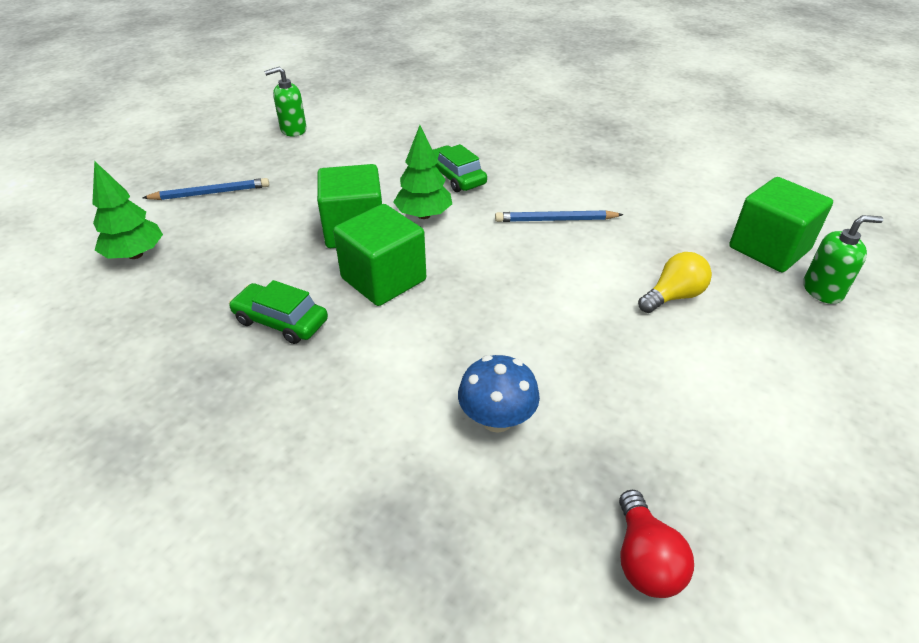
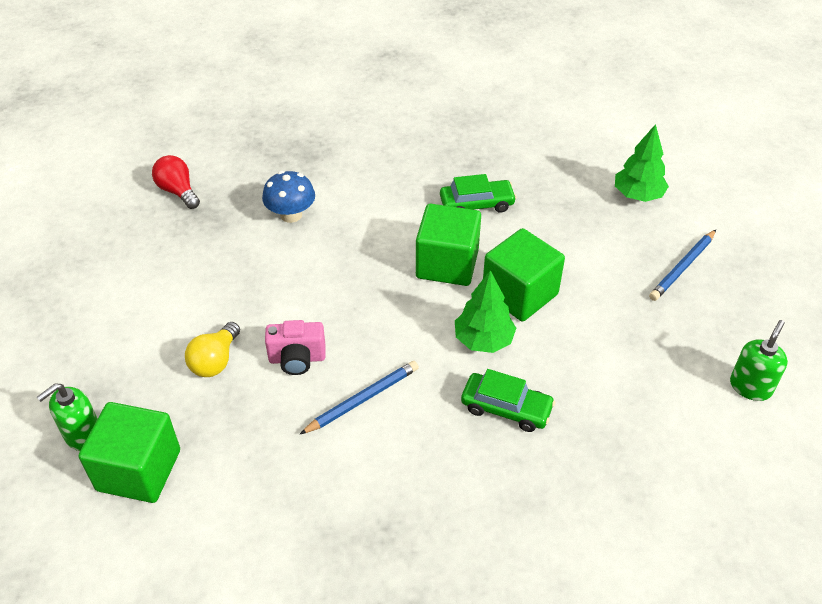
camera: 145 degrees right, 5 degrees up
(592, 266) = (297, 359): none -> pink camera

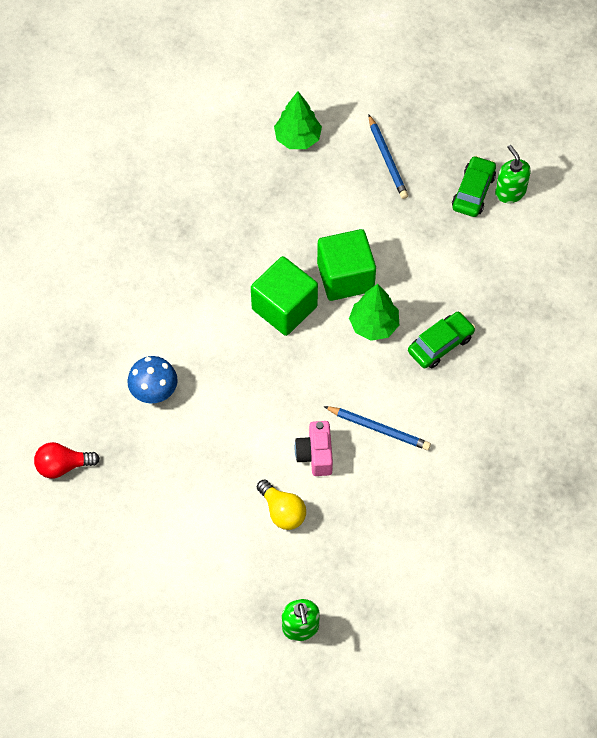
camera: 60 degrees left, 15 degrees up
(139, 470) = (355, 600): green cube -> none
(297, 359) = (315, 455): pink camera -> pink camera turned 150 degrees clockwise
(363, 399) = (379, 429): blue pencil -> blue pencil turned 120 degrees clockwise
(476, 204) = (233, 252): green car -> green car (473, 192)

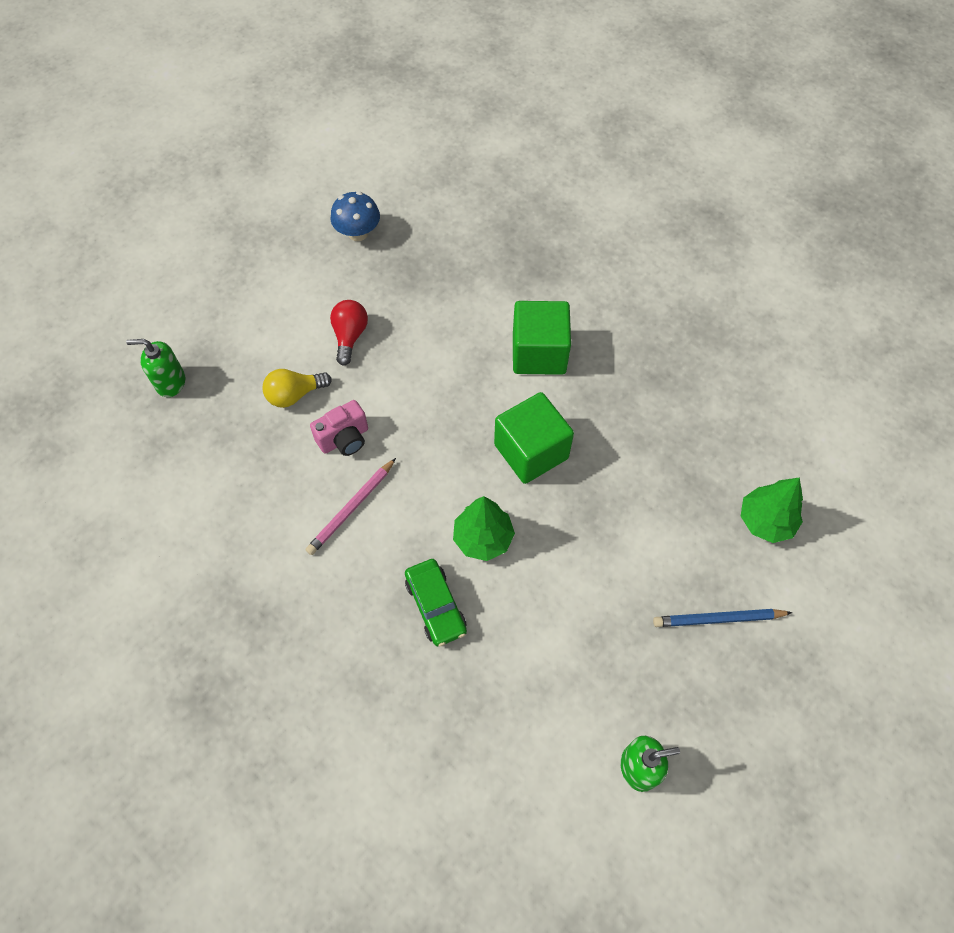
camera: 105 degrees right, 0 degrees up
(63, 466) = (412, 231): red light bulb -> red light bulb (350, 336)
(154, 391) = (467, 314): blue mushroom -> blue mushroom (358, 233)
(315, 455) = (344, 439): pink camera -> pink camera turned 135 degrees clockwise
(345, 277) = (555, 524): green cube -> green cube (539, 353)
(379, 429) = (351, 508): blue pencil -> pink pencil
(473, 192) = (648, 716): green car -> none

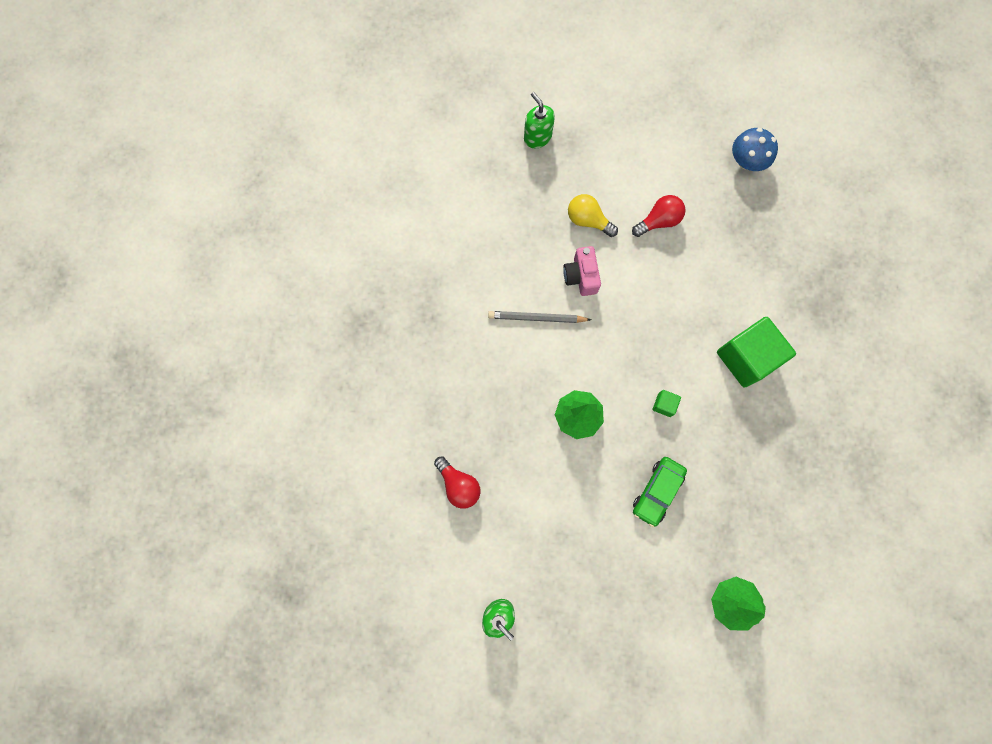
camera: 55 degrees right, 15 degrees up
(344, 439) = (581, 276): pink camera -> pink camera turned 60 degrees clockwise
(351, 508) = (536, 318): pink pencil -> grey pencil
(435, 606) = (511, 418): green car -> green car (657, 491)
(467, 713) = (459, 485): none -> red light bulb
(531, 451) = (664, 405): green cube -> green cube, size x0.42
(718, 619) = (633, 609): blue pencil -> none

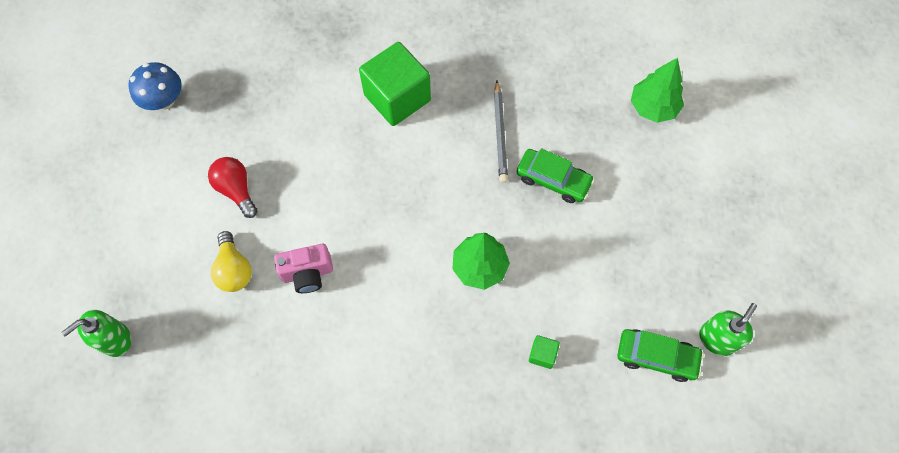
camera: 95 degrees left, 10 degrees down
(459, 485) = (579, 399): red light bulb -> none
(487, 557) = (656, 357): none -> green car
(536, 318) = (363, 322): grey pencil -> grey pencil (500, 134)
(588, 220) = (234, 269): yellow light bulb -> yellow light bulb turned 45 degrees counterclockwise
(664, 405) = (457, 176): green cube -> green cube (542, 354)

